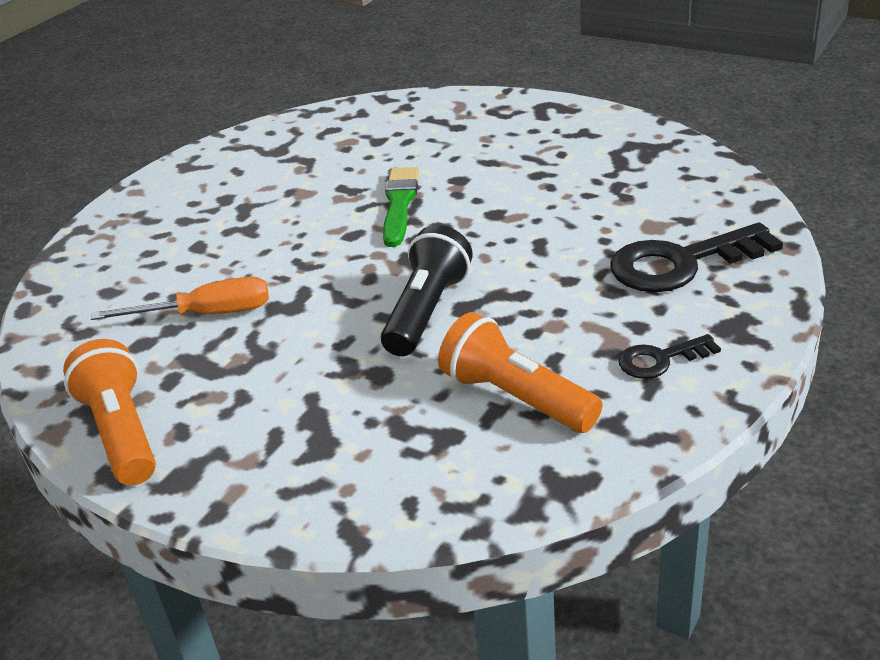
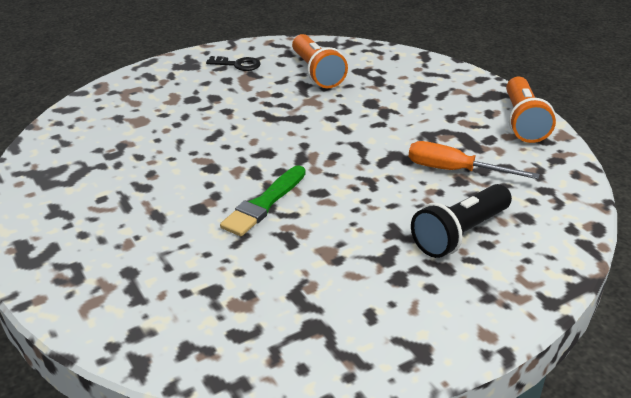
camera: 155 degrees left, 0 degrees up
(427, 311) = (319, 122): black flashlight -> black flashlight (460, 234)
(681, 263) = (162, 96): black key -> none

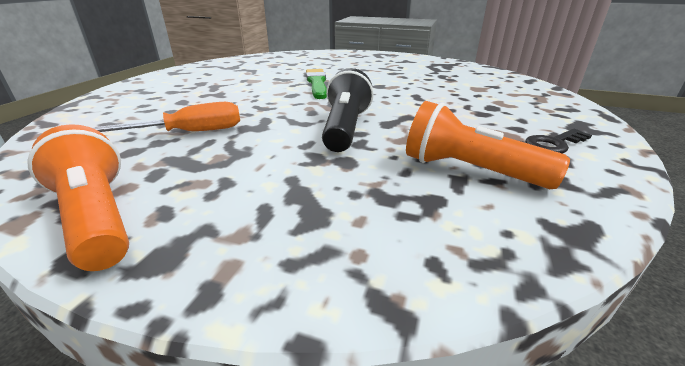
camera: 140 degrees right, 5 degrees down
(460, 234) = (167, 103): black flashlight -> black flashlight (345, 128)

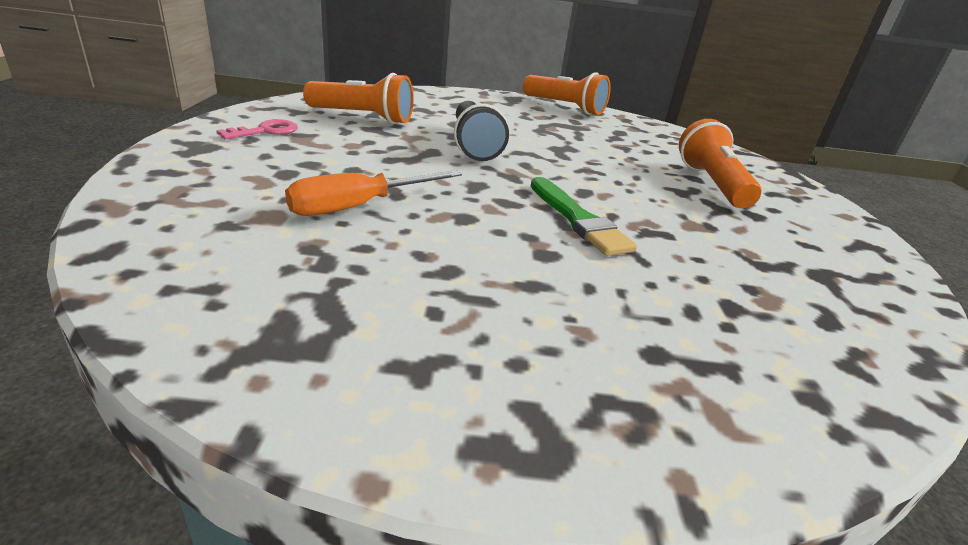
camera: 160 degrees right, 0 degrees up
(180, 97) = (711, 184): none -> orange flashlight
(189, 133) = (607, 143): orange screwdriver -> orange screwdriver (359, 206)
(554, 144) = (265, 131): black key -> pink key

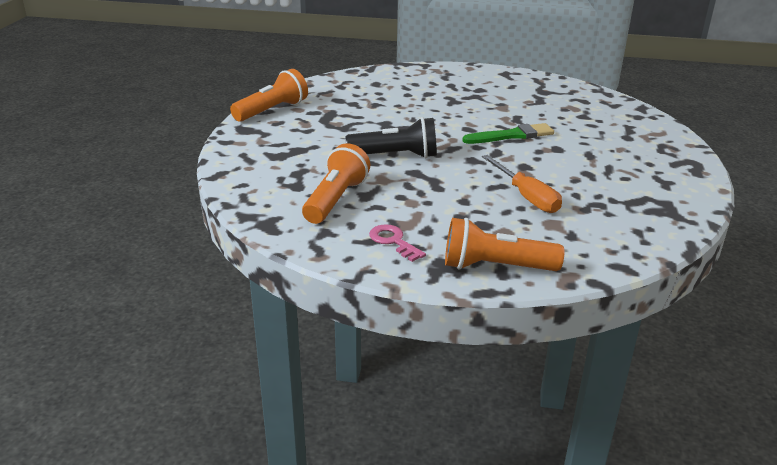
camera: 80 degrees left, 0 degrees up
(711, 184) = (438, 90): orange flashlight -> orange flashlight (495, 267)

